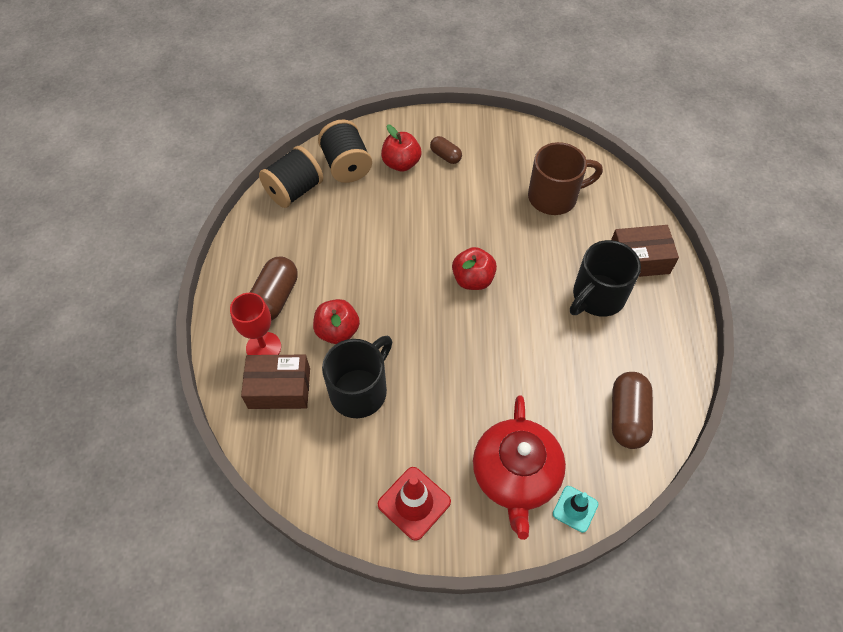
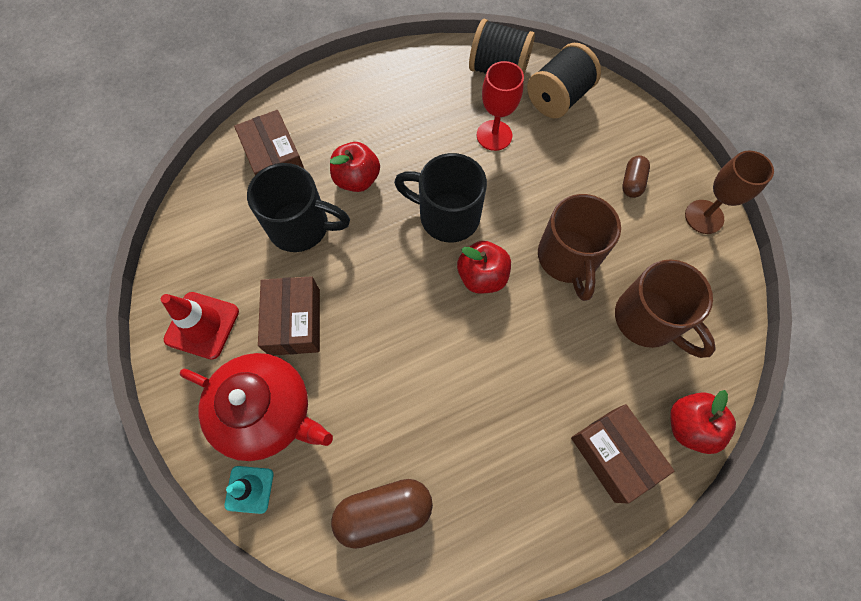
camera: 65 degrees right, 10 degrees up
(263, 347) = (311, 128): red goblet -> red goblet (494, 135)
(275, 298) = (368, 112): brown capsule -> none
(401, 163) = (593, 145): red apple -> red apple (689, 425)
(447, 426) = (294, 322): none -> brown box
(486, 220) = (568, 259): none -> brown mug
(494, 130) = (704, 217): none -> brown goblet
(515, 475) = (266, 411): red teapot -> red teapot turned 135 degrees counterclockwise
(597, 297) = (530, 421): black mug -> black mug (447, 216)

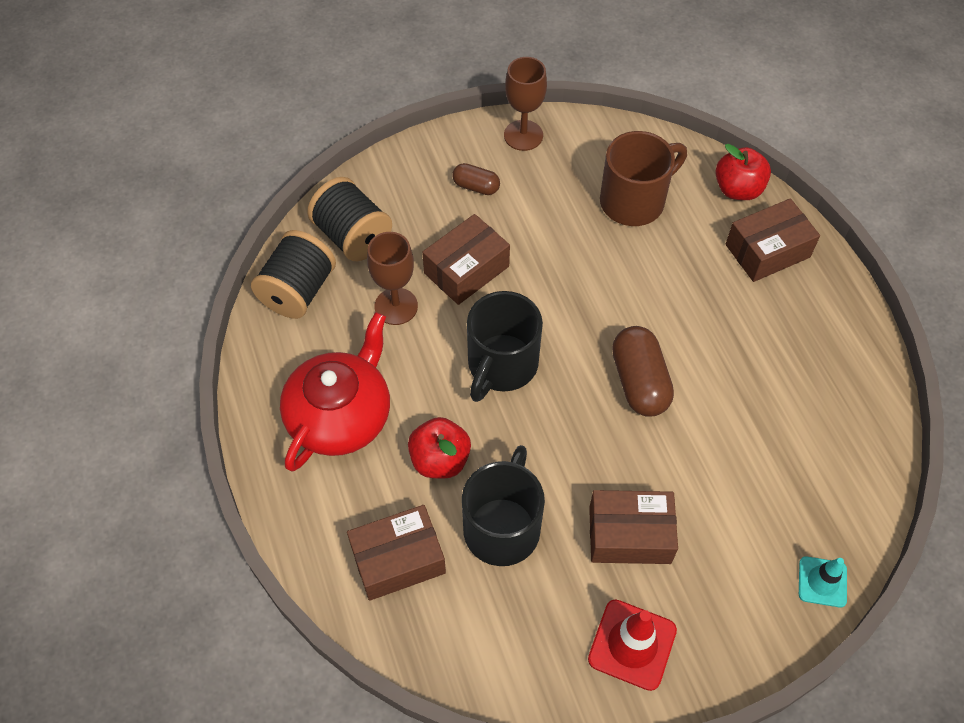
camera: 85 degrees left, 10 degrees down
(266, 411) = (737, 565): red teapot -> red teapot (340, 415)
(384, 512) = (834, 449): brown capsule -> brown capsule (639, 382)
(482, 276) = (580, 338): red apple -> none
(494, 135) = (396, 306): red goblet -> brown goblet
(539, 182) = (466, 270): none -> brown box
(568, 259) = (563, 257): brown mug -> none

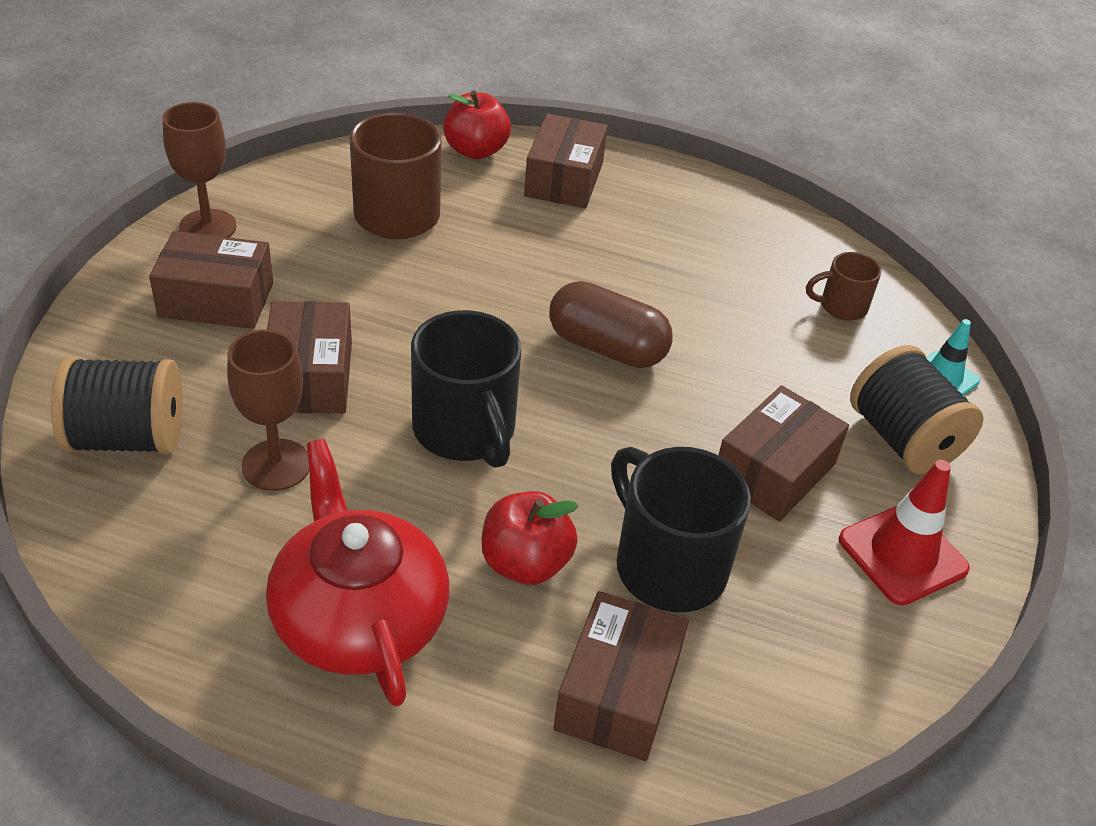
camera: 55 degrees left, 15 degrees down
(298, 291) = (129, 539): black spool -> black spool (902, 439)
(476, 186) = (216, 300): brown capsule -> brown box
(826, 481) = (841, 307): none -> brown mug

